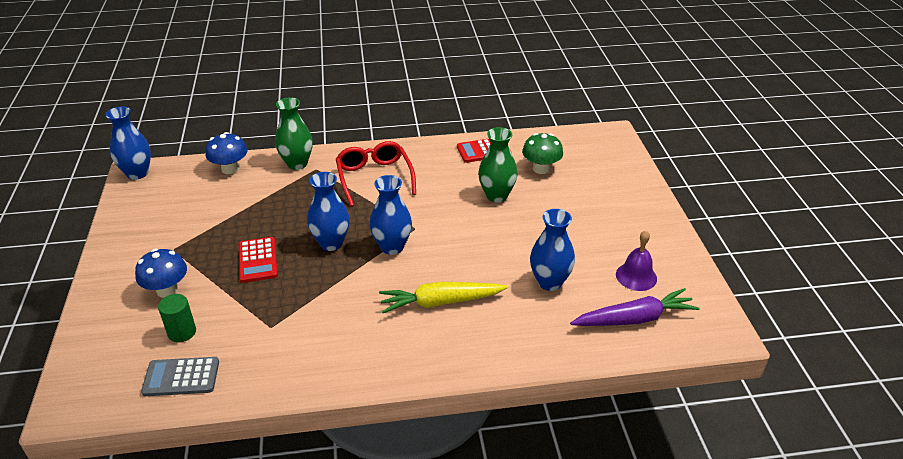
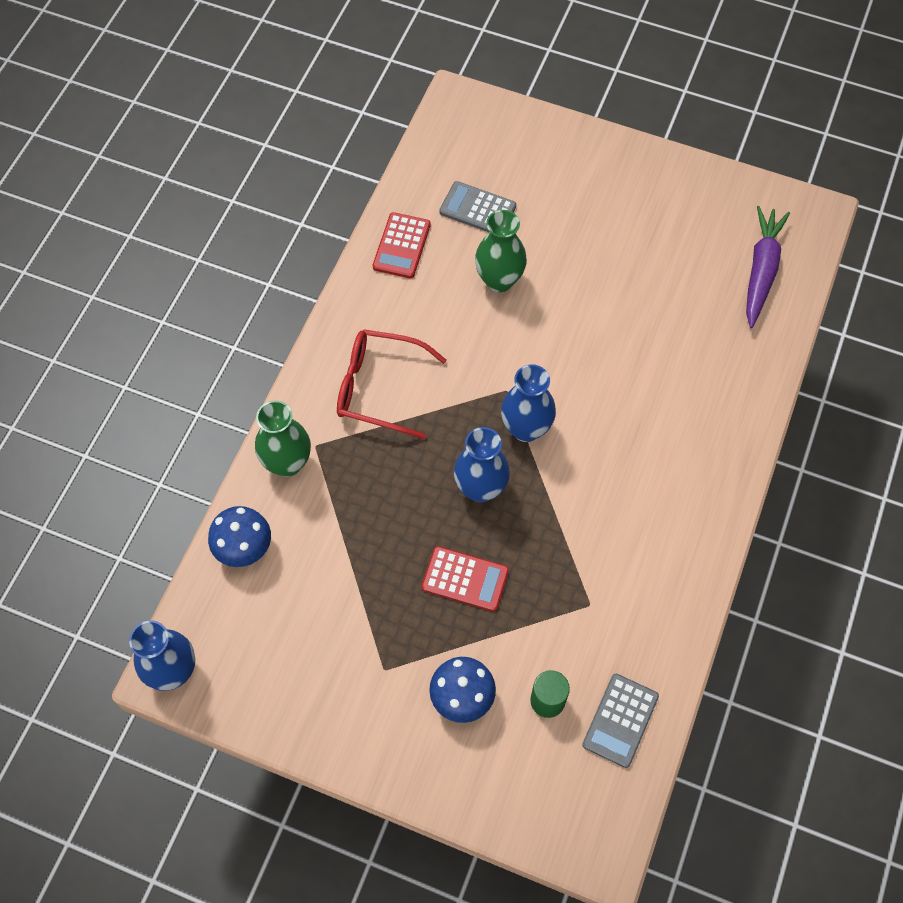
camera: 60 degrees left, 25 degrees up
(440, 302) = (644, 424): yellow carrot -> none
(541, 169) = (477, 209): green mushroom -> grey calculator
(549, 282) = (671, 310): blue vase -> none
(636, 276) = (706, 232): purple bell -> none

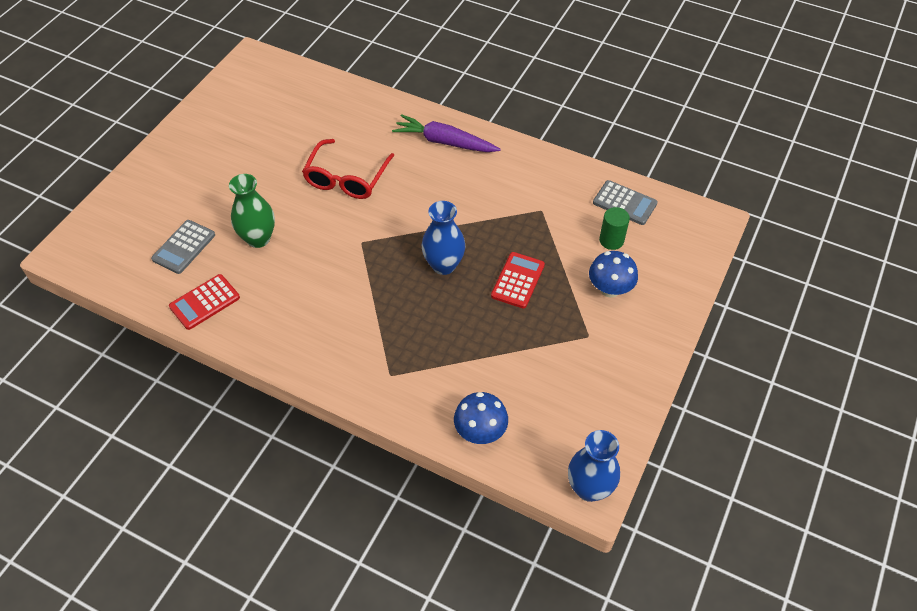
camera: 85 degrees left, 10 degrees down
(287, 463) = (403, 396): green vase -> none
(379, 388) = (343, 326): red glasses -> red glasses (346, 178)
(402, 246) = (205, 302): red calculator -> red calculator turned 120 degrees clockwise
(526, 428) = (396, 233): blue vase -> none
(761, 270) = (291, 90): purple carrot -> purple carrot (444, 142)

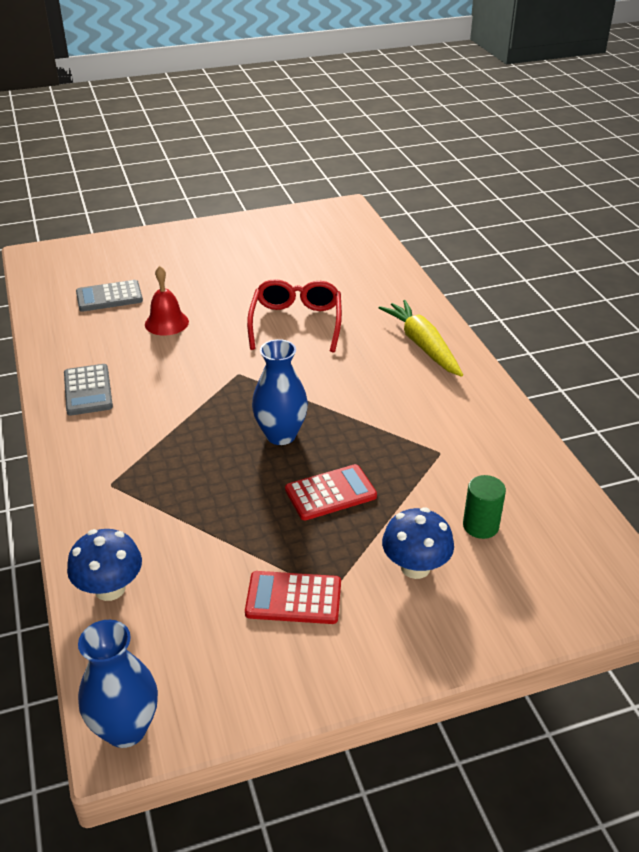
camera: 45 degrees right, 15 degrees down
(205, 302) = (66, 339): red calculator -> red calculator (293, 598)
(258, 238) = (166, 323): green vase -> red bell
(346, 178) = (296, 323): red glasses -> red glasses turned 120 degrees clockwise
(444, 142) = (422, 345): purple carrot -> yellow carrot
(624, 203) = (544, 503): grey calculator -> grey calculator (88, 390)

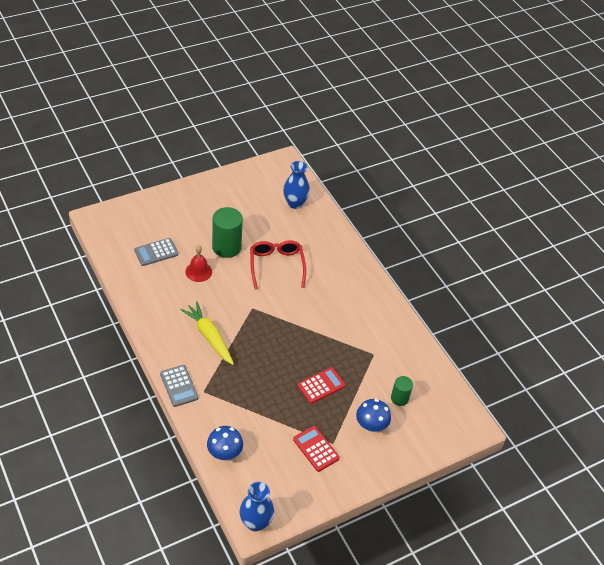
camera: 15 degrees left, 10 degrees up
(88, 390) = (169, 328): grey calculator -> grey calculator (179, 386)
(222, 297) = (226, 247): none -> green cylinder
(281, 435) = (286, 350): blue vase -> blue vase (295, 203)
(293, 598) = (316, 449): red calculator -> red calculator turned 60 degrees clockwise
(422, 345) = (353, 278): yellow carrot -> yellow carrot (209, 336)

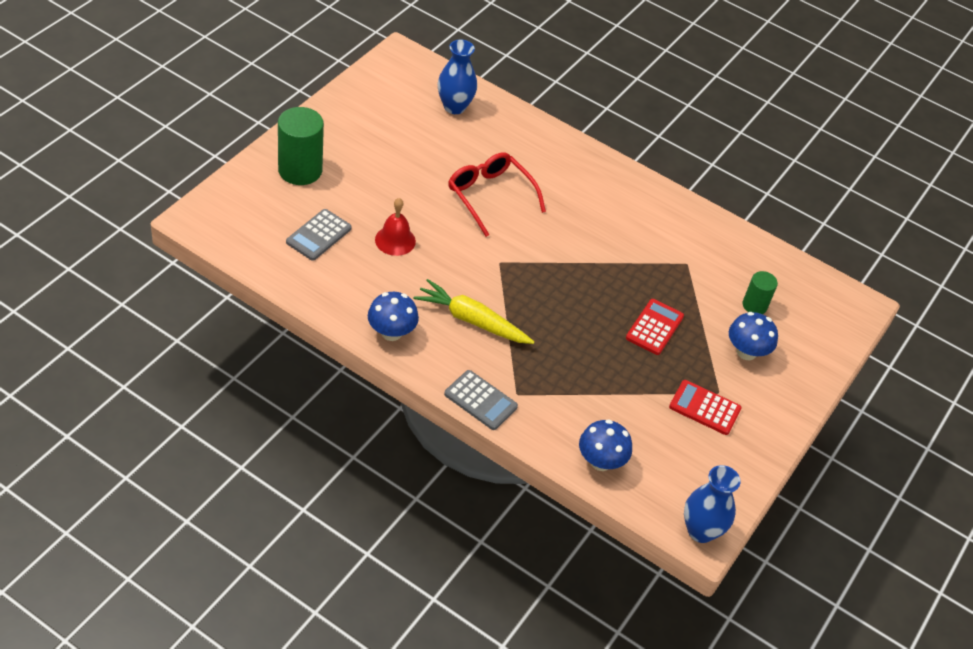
camera: 30 degrees left, 0 degrees up
(156, 325) = (391, 332): none -> blue mushroom
(226, 247) = (408, 195): green cylinder -> green cylinder (300, 170)

